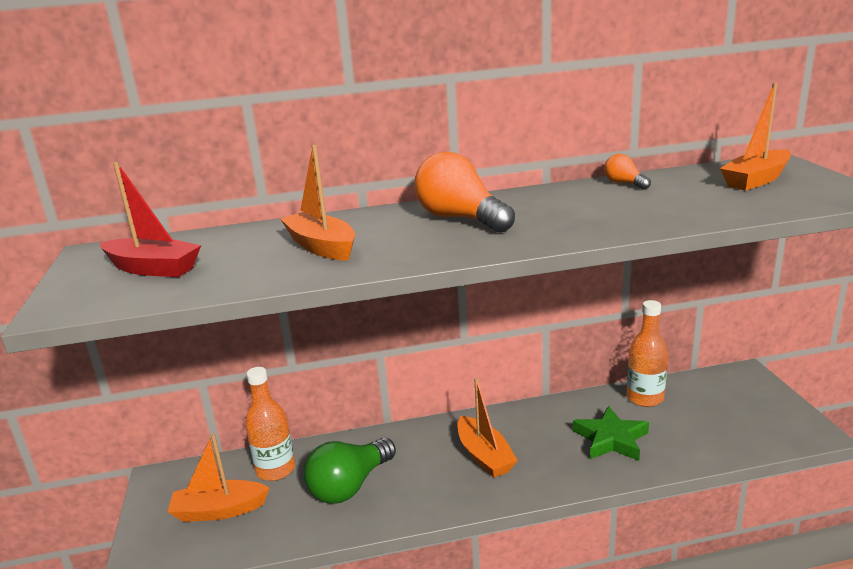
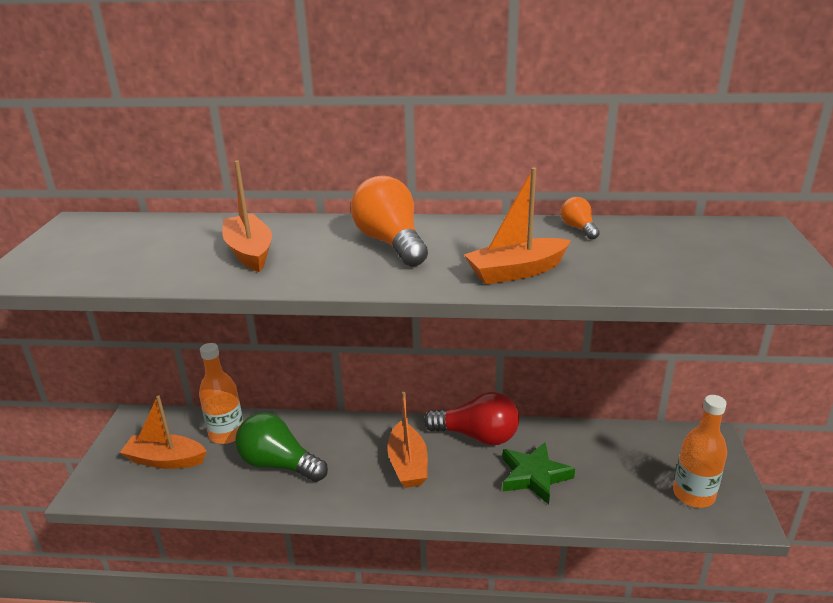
camera: 15 degrees right, 5 degrees up
(153, 269) = (104, 249): red boat -> none
(350, 486) = (278, 464): green light bulb -> green light bulb turned 60 degrees clockwise
(537, 416) = (477, 436): none -> red light bulb
(645, 398) = (591, 441): orange bottle -> orange bottle (693, 495)
(756, 180) = (717, 248): orange boat -> orange boat (516, 271)

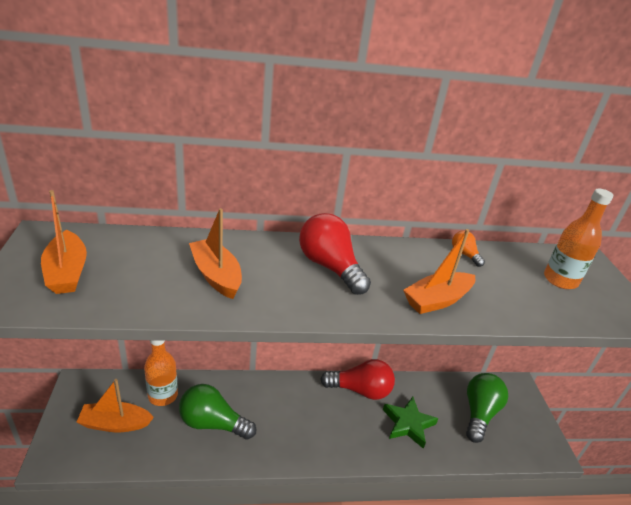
camera: 15 degrees left, 5 degrees up
(391, 243) = (330, 267): orange light bulb -> red light bulb
(408, 464) = (314, 418): orange boat -> orange boat (67, 272)
(642, 468) = (479, 413): none -> green light bulb
(693, 495) = (517, 434): orange bottle -> orange bottle (560, 280)

